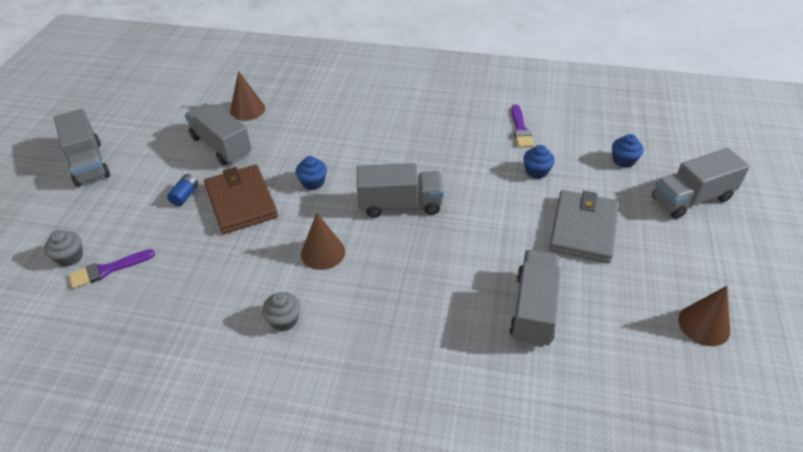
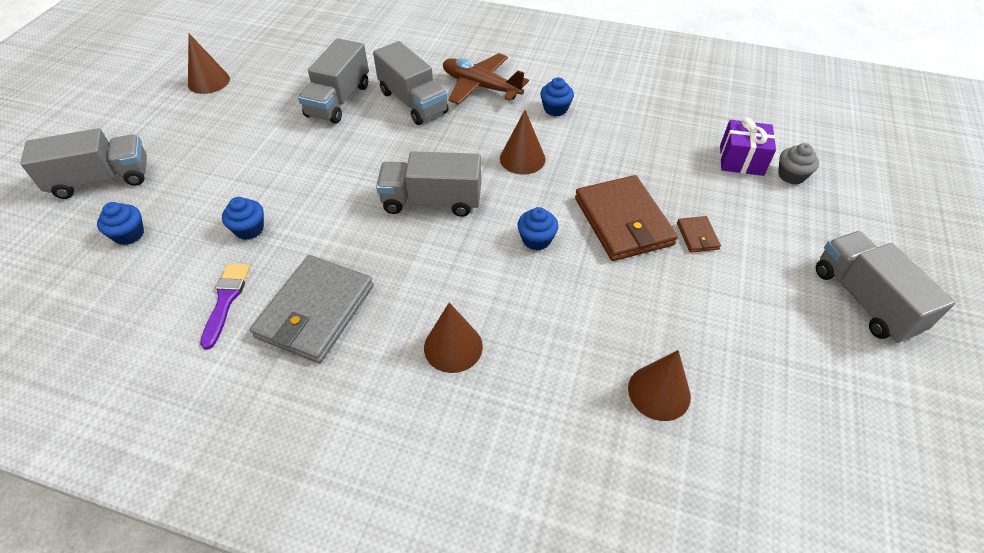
camera: 175 degrees left, 5 degrees up
(108, 269) = (741, 160): purple brush -> purple gift
(185, 195) = (697, 236): blue battery -> brown wallet
(221, 146) = (678, 313): grey truck -> grey truck (413, 102)
(284, 320) = (555, 109): grey cupcake -> blue cupcake
(367, 119) = (453, 347): none -> brown cone
(372, 348) = (481, 87): none -> brown plane
(583, 229) = (246, 159): grey wallet -> grey wallet (315, 311)

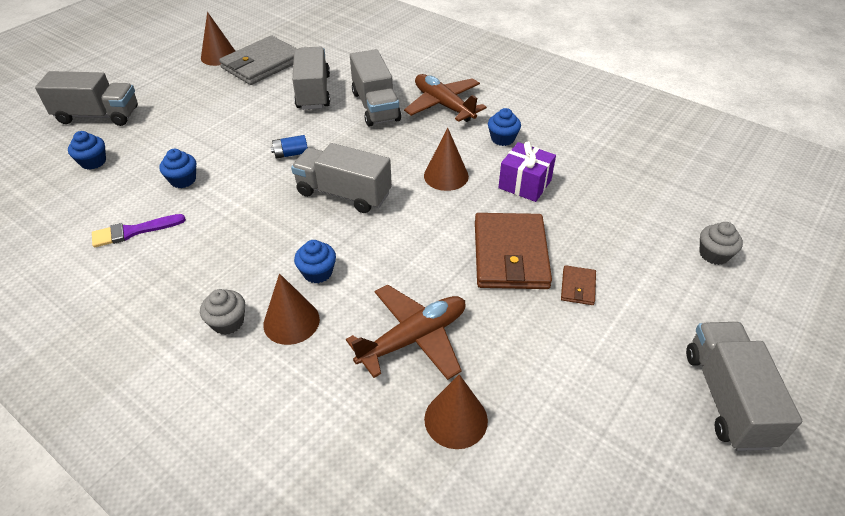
camera: 20 degrees right, 5 degrees down
(226, 300) = (134, 231): purple brush -> purple brush turned 135 degrees counterclockwise
(315, 311) = (196, 259): grey wallet -> grey wallet (262, 64)
(339, 100) = (313, 92): grey truck -> grey truck turned 135 degrees clockwise
(352, 172) = (291, 154): none -> blue battery
(388, 367) = (228, 322): none -> grey cupcake
(536, 239) = (418, 250): blue cupcake -> blue cupcake (317, 272)
(579, 327) = (413, 338): none -> brown plane
(741, 160) = (666, 227): purple gift -> purple gift (524, 184)

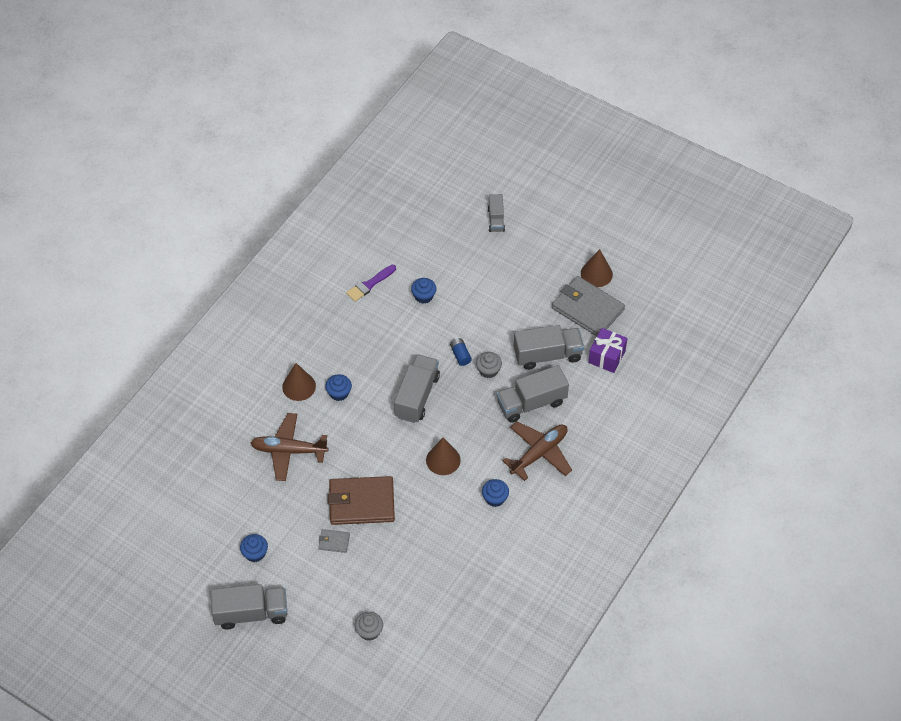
camera: 85 degrees right, 10 degrees up
(93, 162) = (439, 237): blue cupcake -> blue cupcake (255, 553)
(98, 115) = (496, 219): grey truck -> grey truck, size x0.58
(134, 231) = (370, 284): purple brush -> purple brush turned 105 degrees counterclockwise
(228, 322) = (297, 355): grey cupcake -> grey cupcake (488, 370)
(413, 338) = (288, 451): brown plane -> brown plane turned 135 degrees clockwise
(456, 419) = (235, 475): brown cone -> none
(524, 184) = (437, 513): purple gift -> purple gift (606, 356)
(578, 287) = (334, 542): brown wallet -> grey wallet

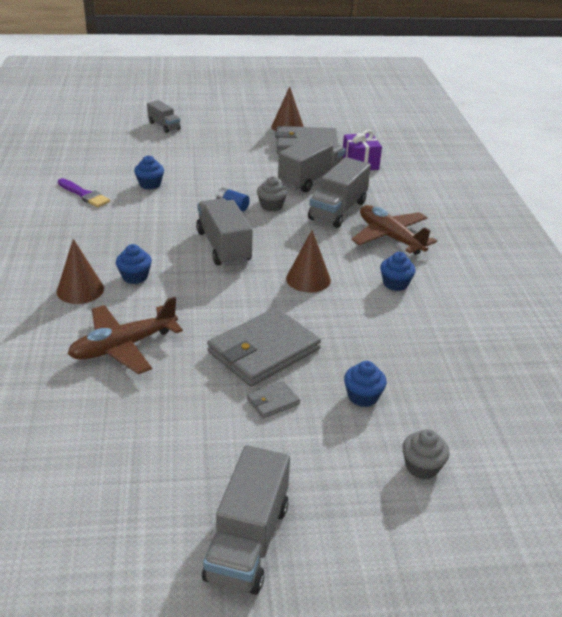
camera: 40 degrees left, 20 degrees down
(251, 613) = (248, 541): grey truck -> grey truck turned 150 degrees clockwise
(255, 553) = (182, 468): blue cupcake -> blue cupcake (363, 396)
(361, 503) = (263, 351): brown wallet -> grey wallet
(370, 284) = (84, 195): purple brush -> purple brush turned 60 degrees counterclockwise
(539, 453) = (390, 237): brown plane -> brown plane turned 45 degrees counterclockwise

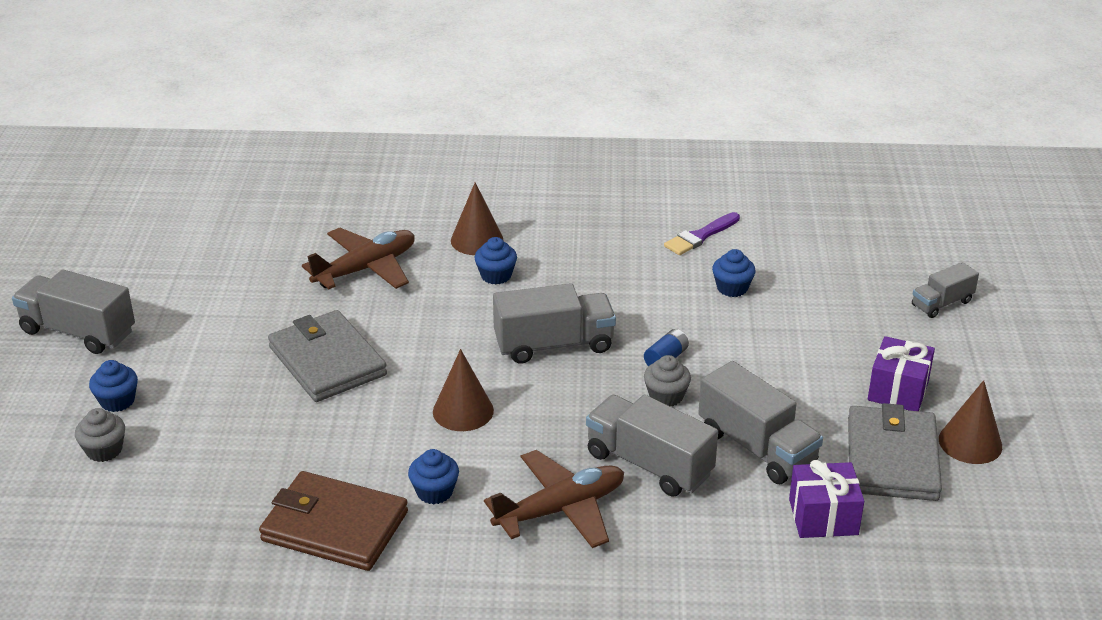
camera: 100 degrees right, 0 degrees up
(123, 346) = (366, 269): brown plane -> brown plane turned 75 degrees clockwise
(248, 141) = (898, 390): none -> purple gift
(273, 401) = (242, 360): grey wallet -> none
(363, 396) = (223, 425): blue cupcake -> blue cupcake (117, 401)
(448, 322) = (334, 526): none -> brown wallet

